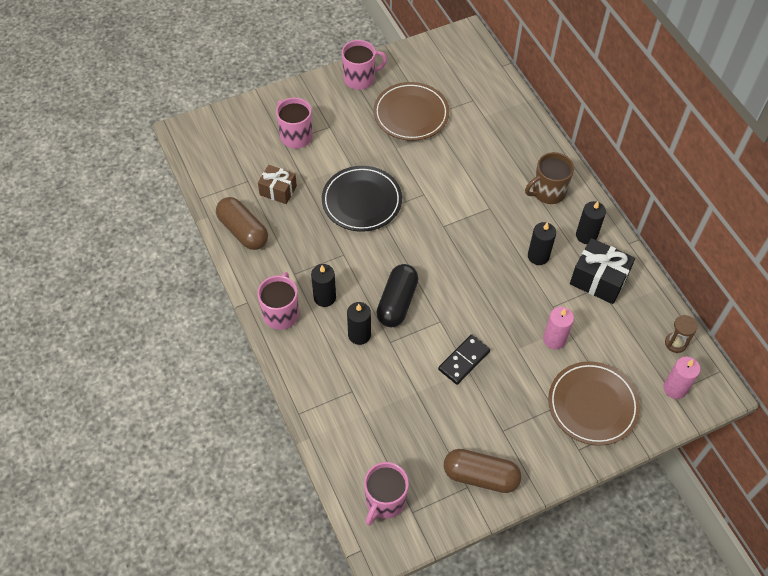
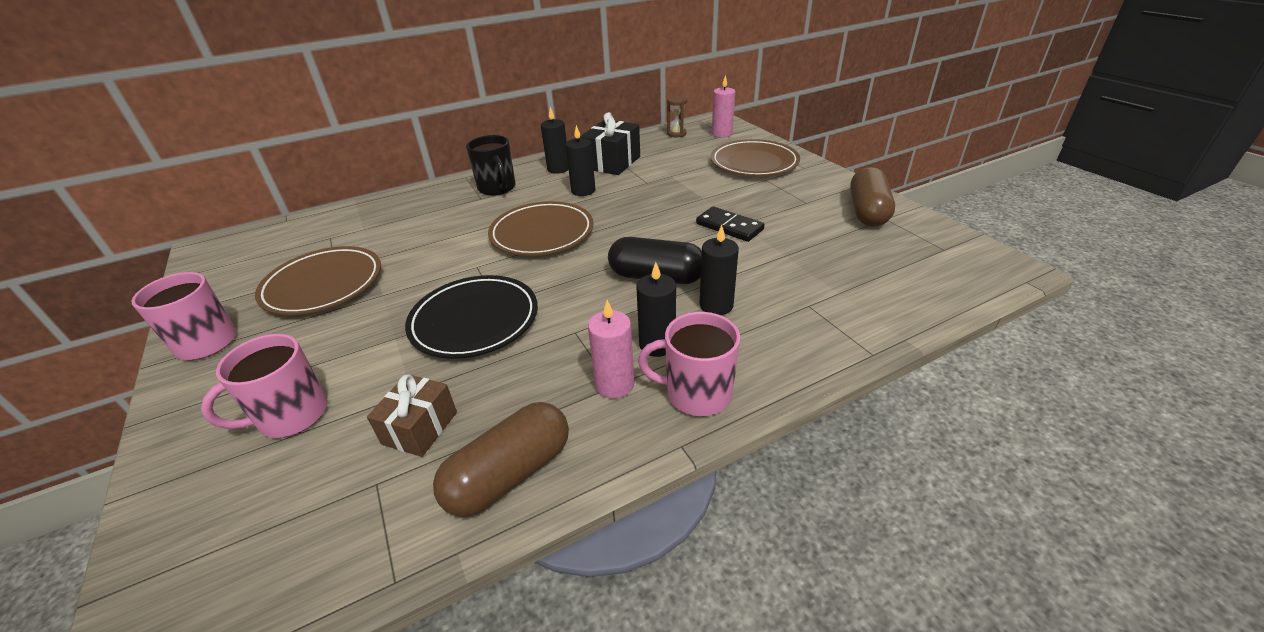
camera: 90 degrees left, 20 degrees down
(385, 501) = (947, 268): pink mug -> none
(466, 230) = (542, 233): none -> brown plate
(548, 192) = (497, 188): brown mug -> black mug
(554, 339) = (686, 180): pink candle -> pink candle (614, 384)

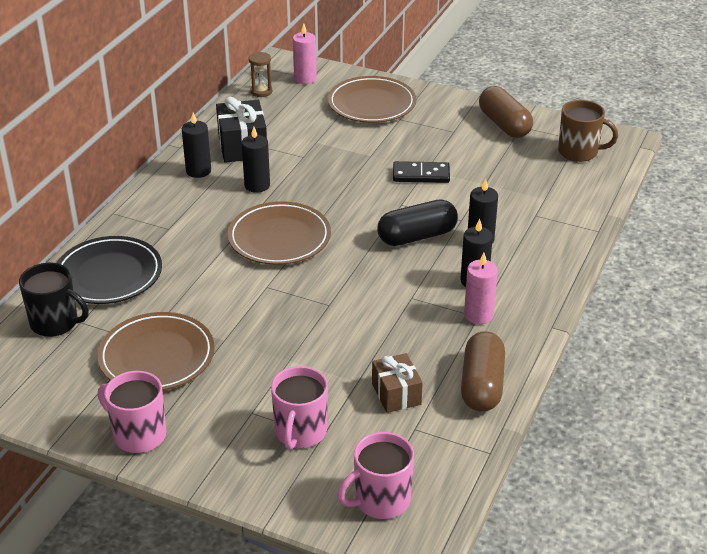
camera: 40 degrees left, 0 degrees up
(474, 320) = (330, 323): black plate -> black plate (109, 275)
(497, 188) = (168, 212): black mug -> black mug (55, 323)
(696, 393) = (529, 297): pink mug -> pink mug (380, 500)
(933, 261) = (579, 152): none -> brown mug

